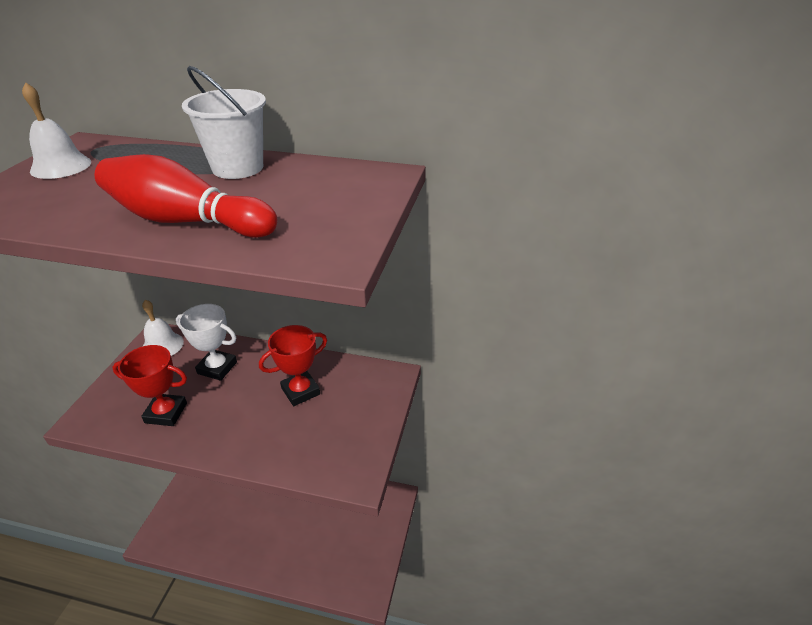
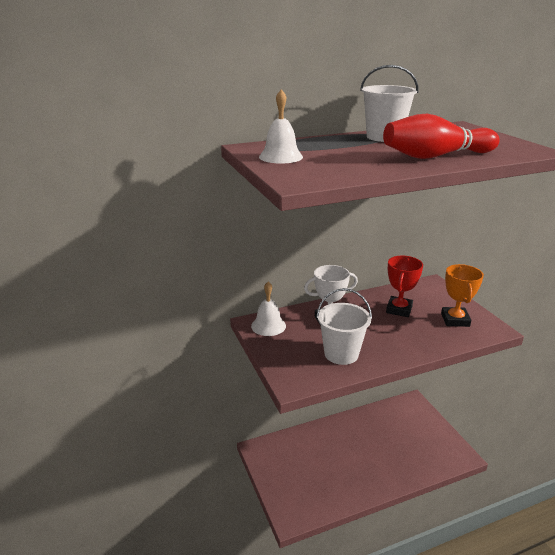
camera: 35 degrees left, 10 degrees down
(166, 413) = (341, 354): red trophy -> white bucket
(335, 438) = (455, 320): none -> orange trophy

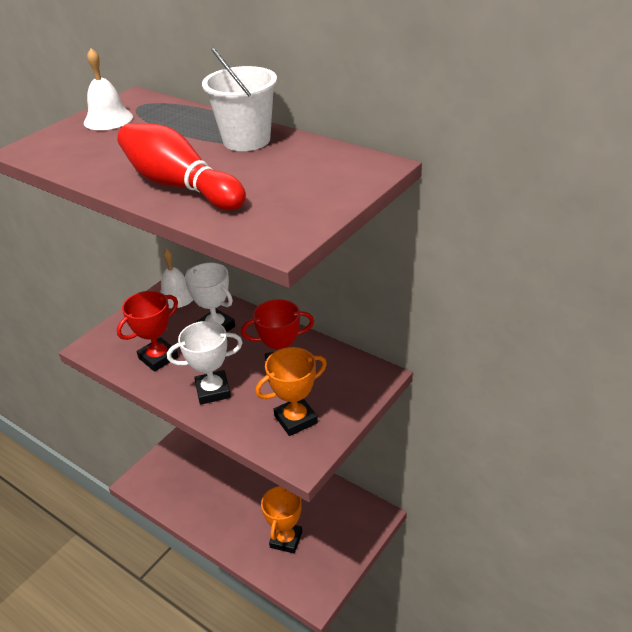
camera: 60 degrees right, 10 degrees up
(341, 354) = (158, 358): white bucket -> red trophy
(402, 341) = (213, 391): none -> white trophy
(407, 450) = (286, 539): none -> orange trophy

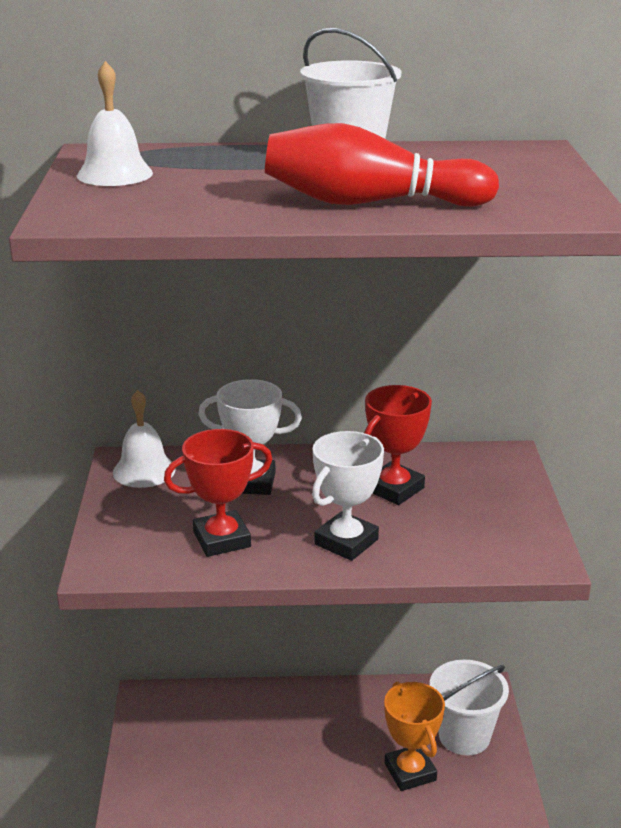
camera: 40 degrees left, 10 degrees down
(158, 358) = (222, 539): red trophy -> red trophy turned 60 degrees clockwise
(295, 419) = (482, 527): orange trophy -> none
(337, 537) = (464, 736): none -> white bucket

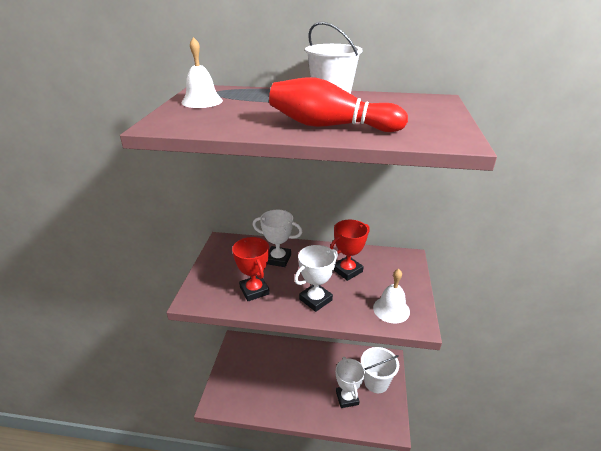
camera: 10 degrees right, 5 degrees up
(144, 470) = (229, 247): white bell -> white bell (391, 309)
(222, 539) = (254, 290): red trophy -> red trophy turned 75 degrees clockwise
(410, 772) = (347, 398): orange trophy -> white trophy

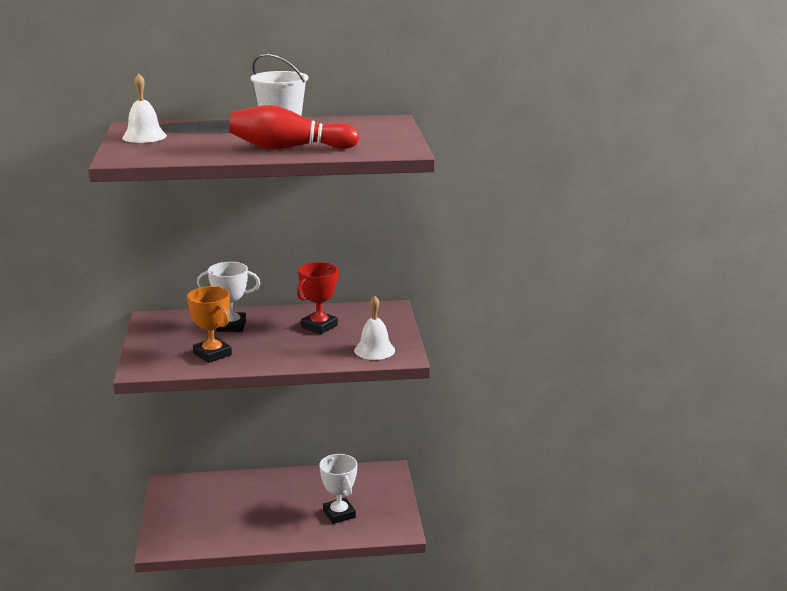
camera: 15 degrees left, 10 degrees down
(254, 290) = (212, 354): red trophy -> orange trophy
(315, 300) = (287, 353): white trophy -> none
(376, 382) = (375, 494): white bucket -> none

